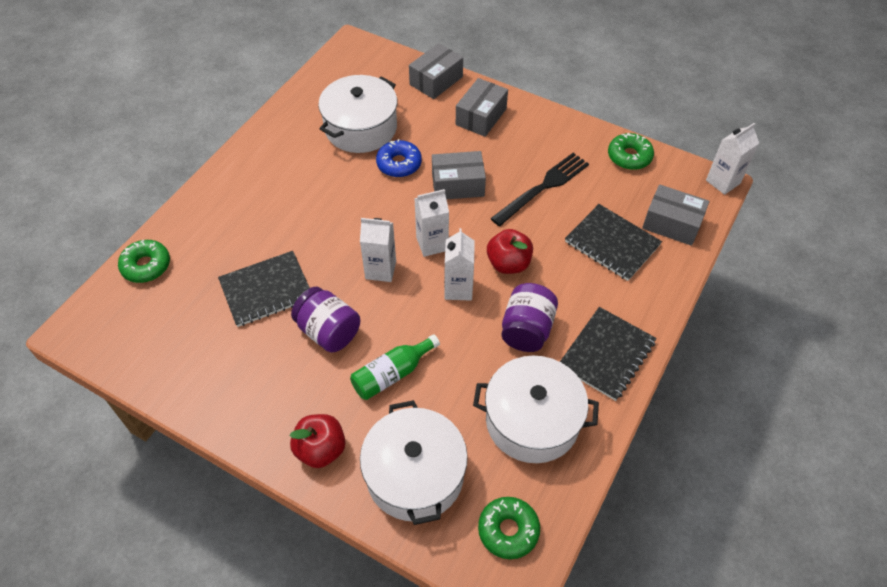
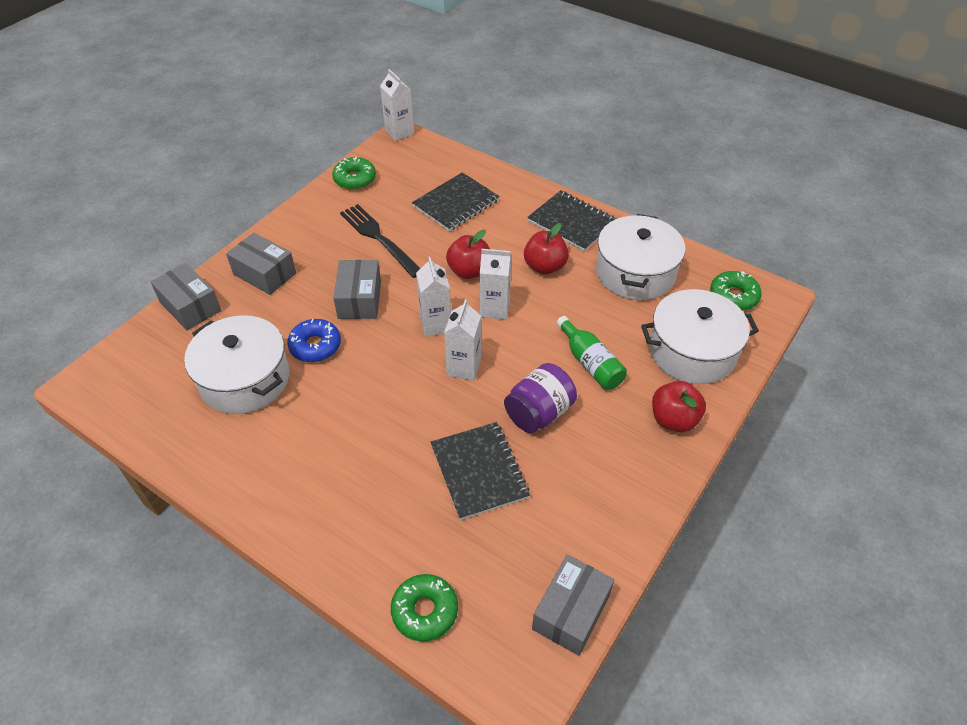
camera: 85 degrees left, 5 degrees down
(527, 330) = (545, 266): purple jar -> red apple
(672, 224) = (440, 167): grey box -> grey box (571, 612)

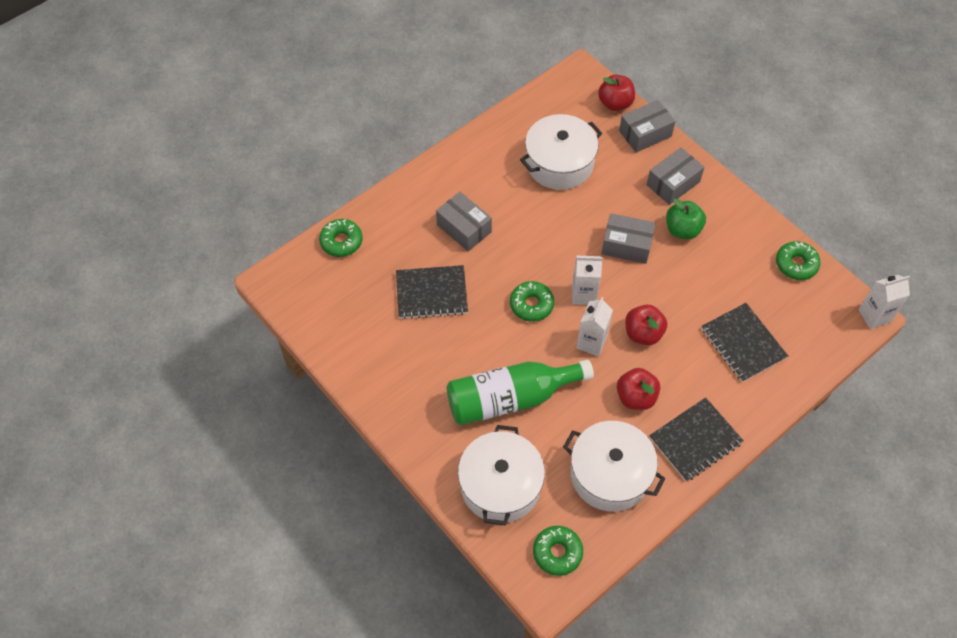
camera: 105 degrees right, 10 degrees up
(315, 346) = (581, 209): blue donut -> none
(328, 259) = (682, 230): none -> green apple
(378, 238) = (703, 270): black fork -> none
(464, 367) = (531, 305): white carton -> green donut
(539, 413) = (471, 345): purple jar -> none
(571, 612) = (309, 320): grey box -> grey box (464, 228)
(590, 363) = (510, 398): green bottle -> green bottle, size x1.78
(673, 419) = (434, 441): red apple -> red apple (615, 103)

